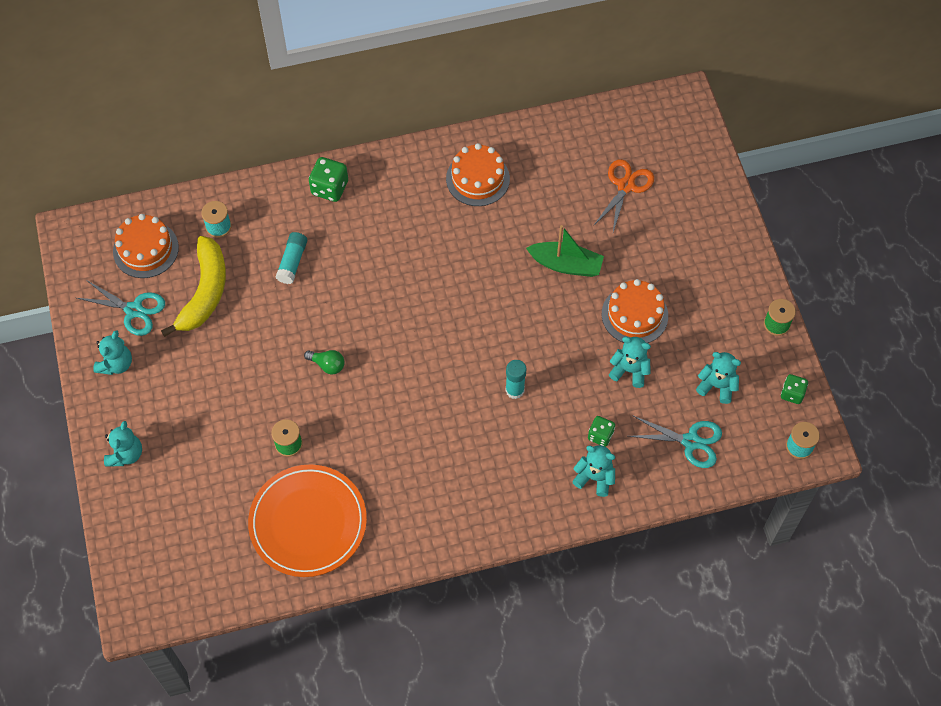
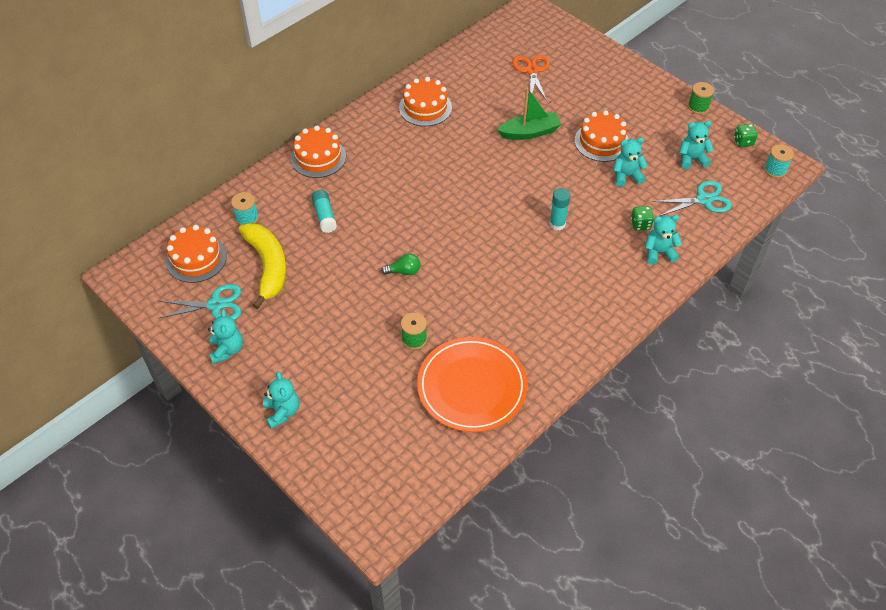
camera: 30 degrees left, 10 degrees down
(329, 188) = (318, 157): green dice -> orange cake

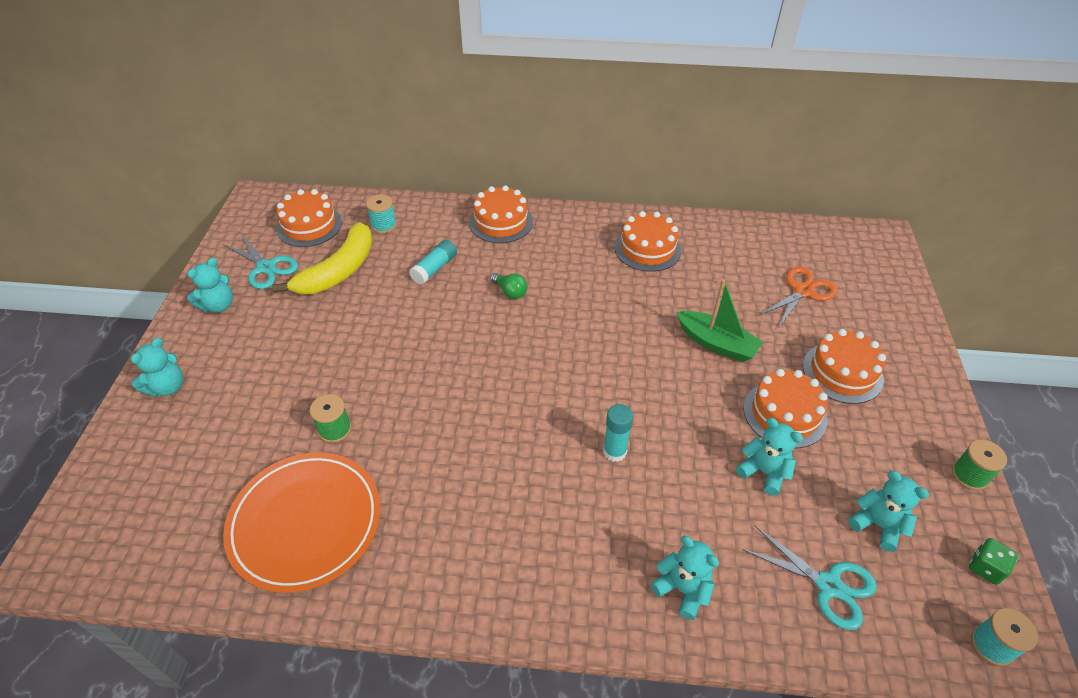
camera: 50 degrees right, 5 degrees down
(404, 271) = (419, 365): green light bulb -> green light bulb (510, 292)
(599, 100) = (842, 372): none -> orange cake
(640, 224) = (705, 537): green dice -> none

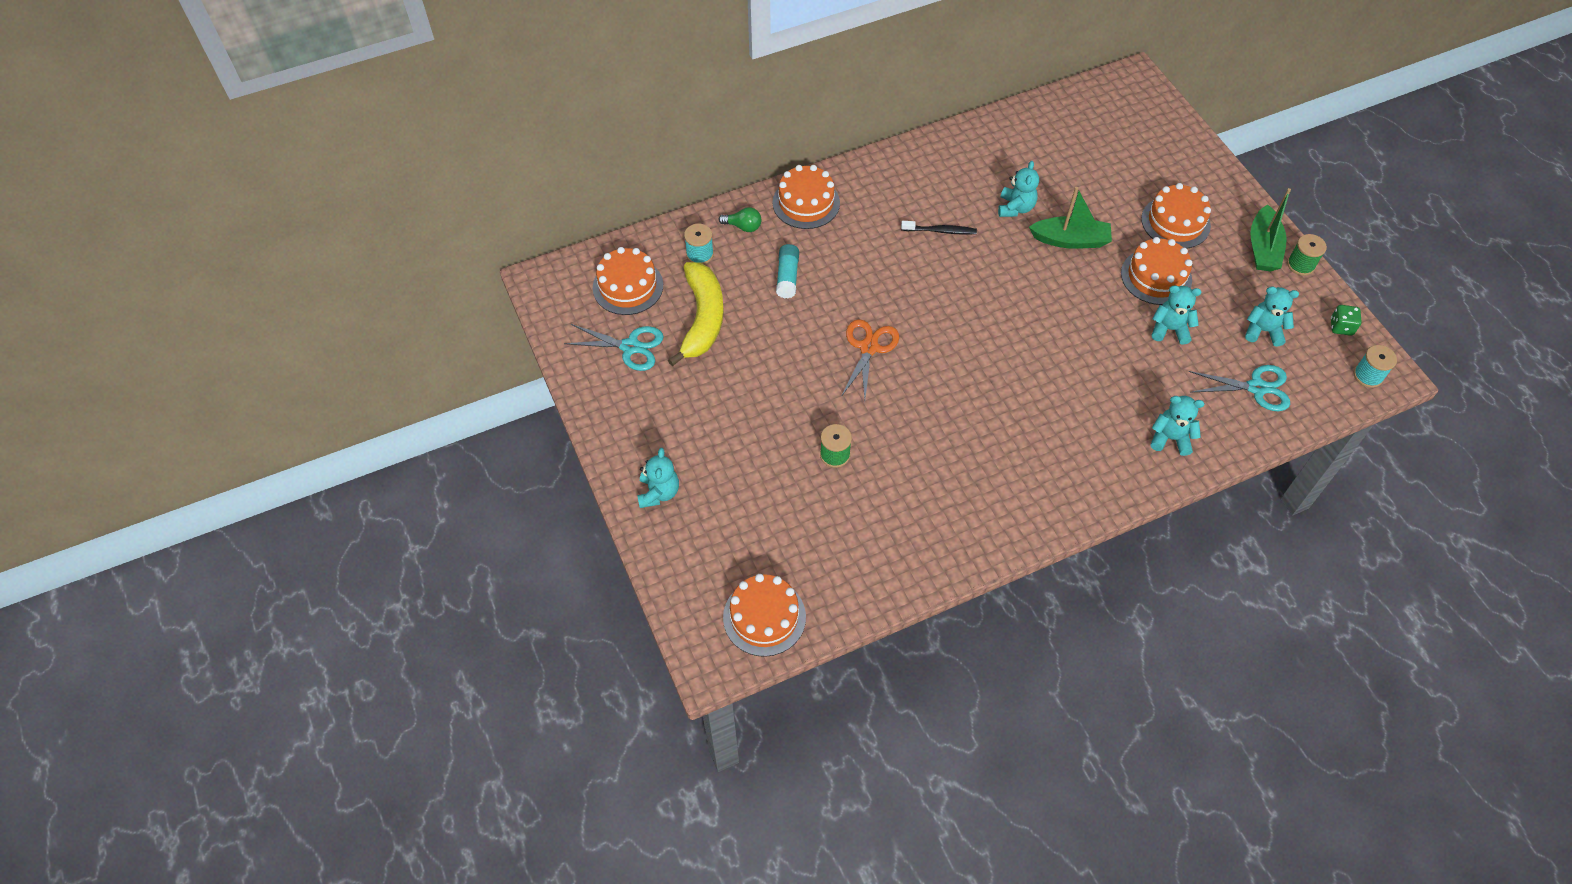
camera: 30 degrees left, 10 degrees up
(218, 305) = (624, 403): turquoise teddy bear -> turquoise teddy bear (1015, 208)
(305, 522) = (879, 531): orange plate -> none
(510, 292) = (872, 269): green light bulb -> green light bulb (743, 226)
(597, 286) = (940, 231): none -> black toothbrush
(614, 451) = (1058, 365): turquoise glue stick -> none
(647, 249) = (955, 174): orange cake -> orange cake (764, 617)
(803, 291) = (1105, 161): orange scissors -> orange scissors (869, 348)
(931, 438) = (1263, 248): none -> green boat

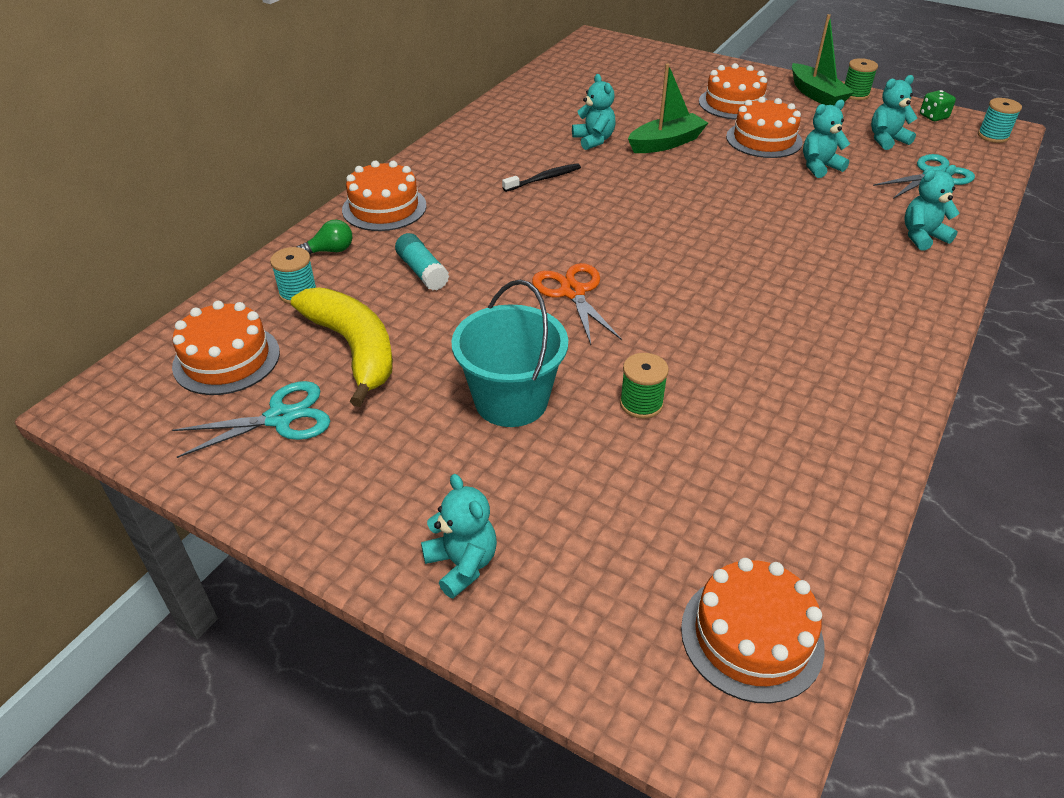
camera: 35 degrees left, 15 degrees down
(762, 408) = (511, 401): none -> turquoise bucket

